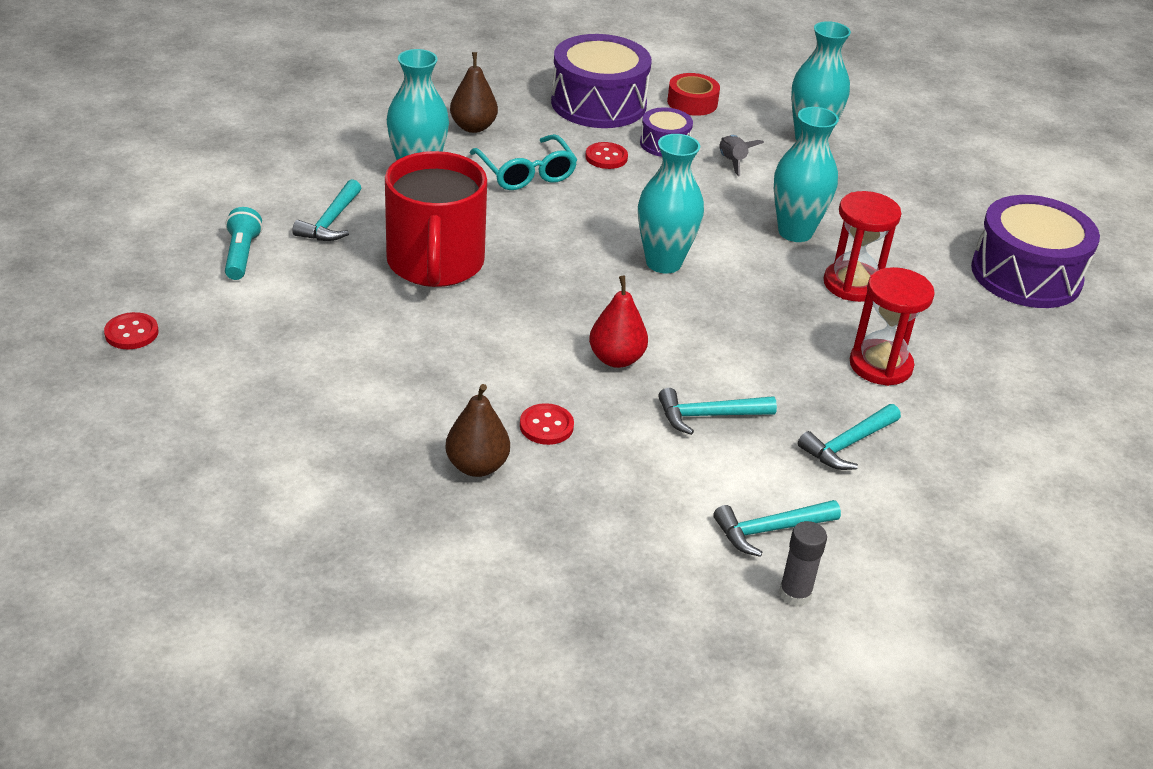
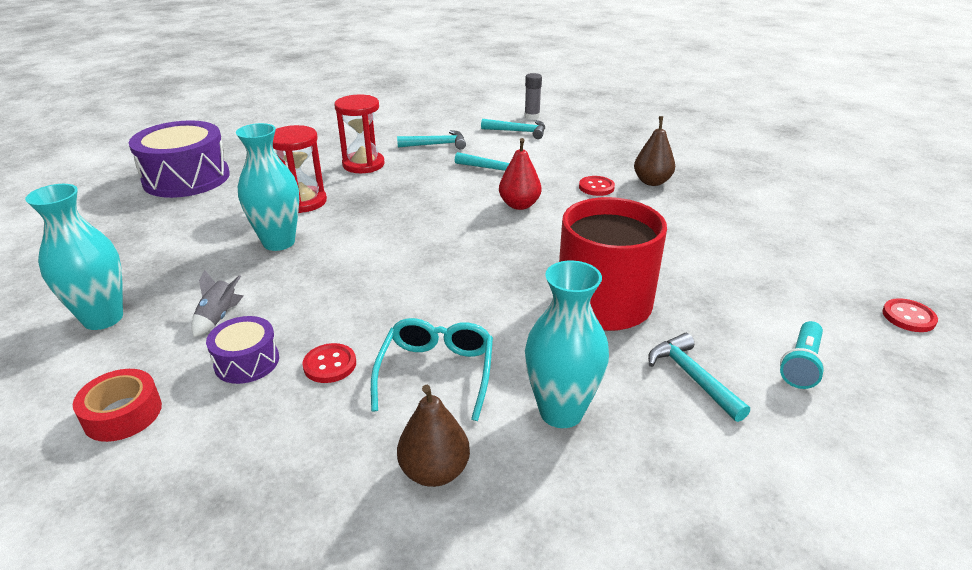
camera: 145 degrees left, 5 degrees down
(331, 221) = (692, 377): turquoise hammer -> turquoise hammer turned 75 degrees counterclockwise
(598, 103) = (230, 456): purple drum -> none
(663, 263) = (412, 250): turquoise vase -> none

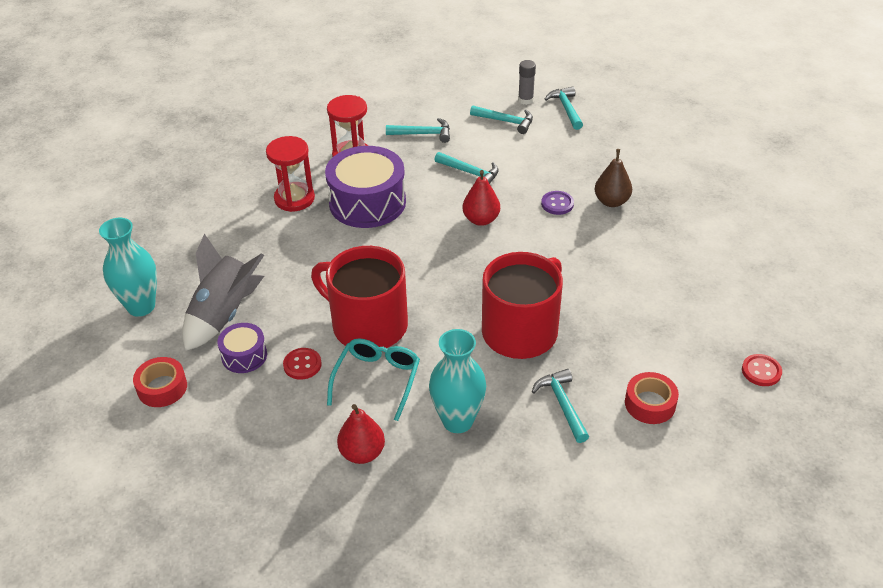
camera: 10 degrees right, 10 degrees up
(186, 178) = (195, 160): purple drum -> purple drum (367, 202)
(218, 317) = (224, 314): grey rocket -> grey rocket, size x2.17
(279, 242) = (271, 243): turquoise vase -> none
(411, 312) = (368, 325): none -> red mug
(434, 471) = (362, 453): brown pear -> red pear
(574, 120) = (566, 109): none -> turquoise hammer
(596, 187) = (557, 204): red button -> purple button
(801, 365) = (650, 404): turquoise flashlight -> red tape

